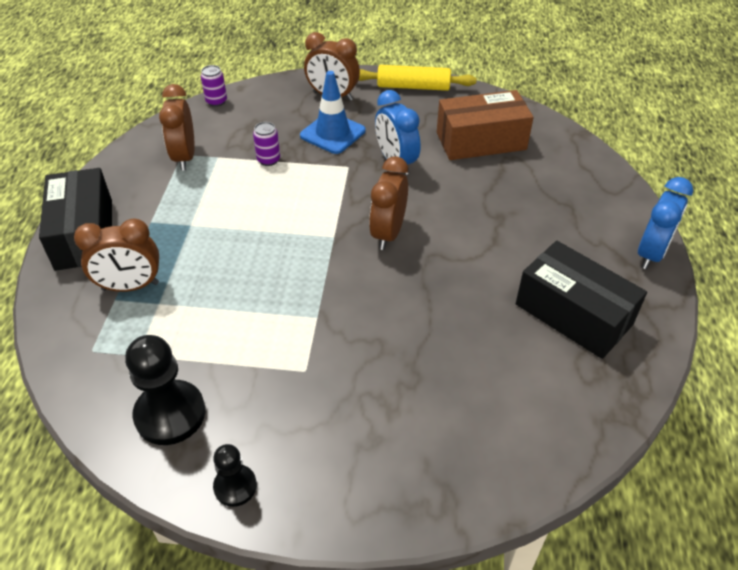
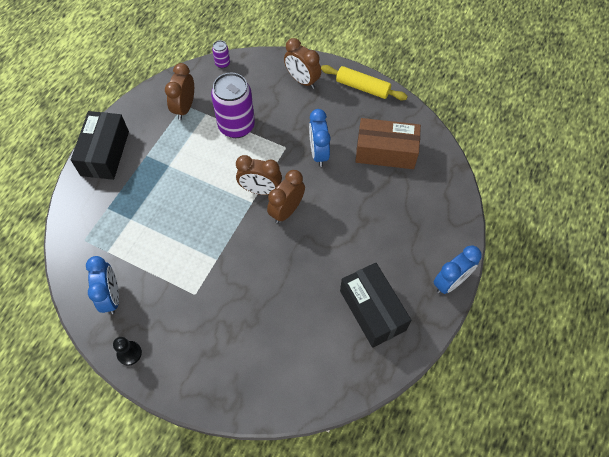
camera: 20 degrees right, 15 degrees up
(130, 286) = (119, 201): brown clock -> brown clock (260, 190)
(170, 414) = (111, 297): black pawn -> blue clock
(268, 160) = (236, 126): purple can -> purple can, size x2.27
(332, 133) = (288, 115): blue traffic cone -> none

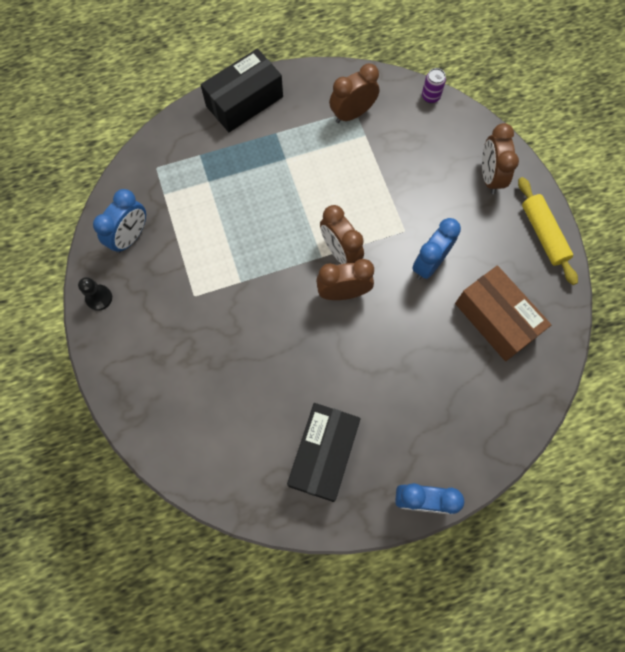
camera: 45 degrees right, 10 degrees up
(236, 126) = (380, 171): purple can -> none

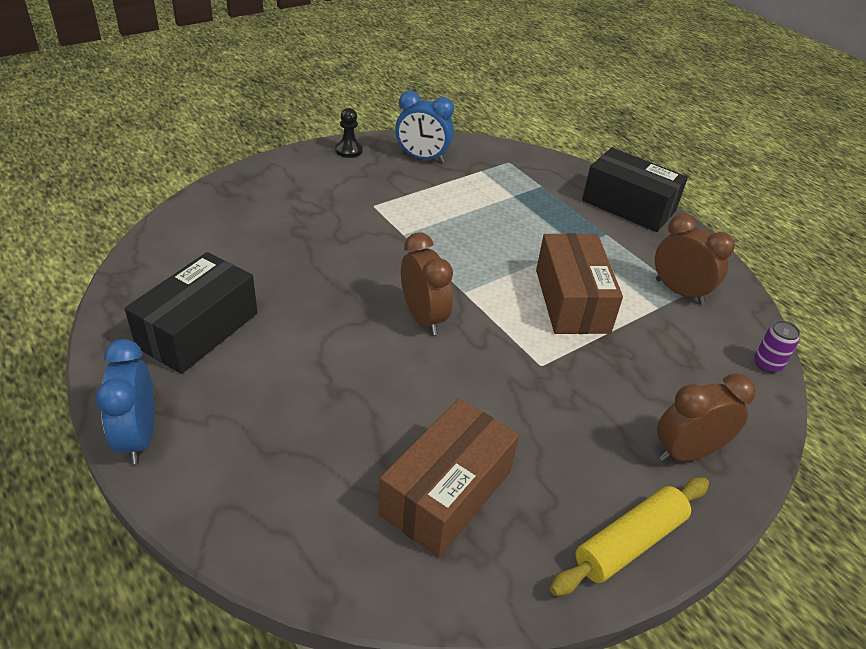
camera: 70 degrees right, 30 degrees down
(323, 454) = (198, 330): black box -> black box turned 60 degrees counterclockwise
(340, 252) = (478, 307): brown clock -> none
(346, 187) = (572, 300): none -> brown box
(429, 263) = (504, 398): blue clock -> none

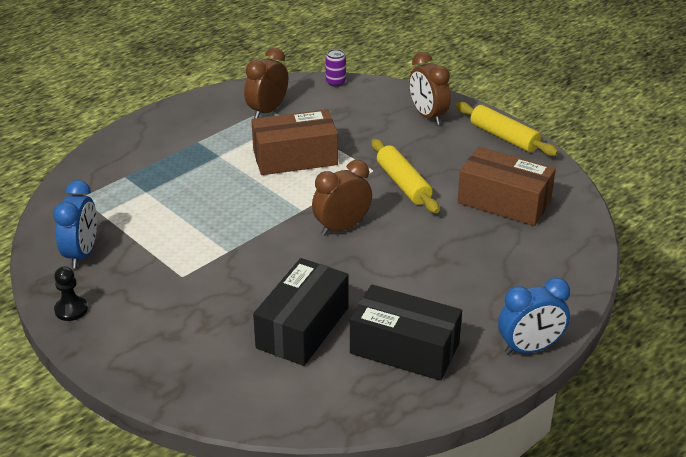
camera: 95 degrees left, 5 degrees down
(506, 388) = (403, 184): none -> yellow rolling pin
(628, 206) = (151, 130): black box -> black box (302, 327)

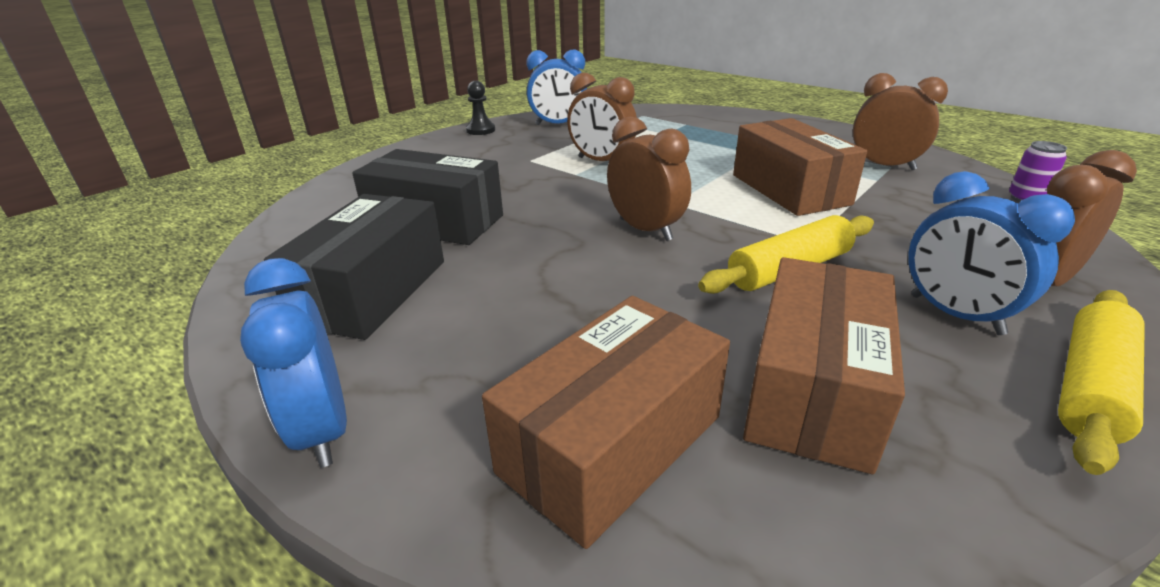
camera: 85 degrees right, 5 degrees down
(205, 235) = (601, 162): none -> brown clock
(452, 148) = (955, 314): none -> blue clock
(536, 260) = (611, 444): none -> brown box

